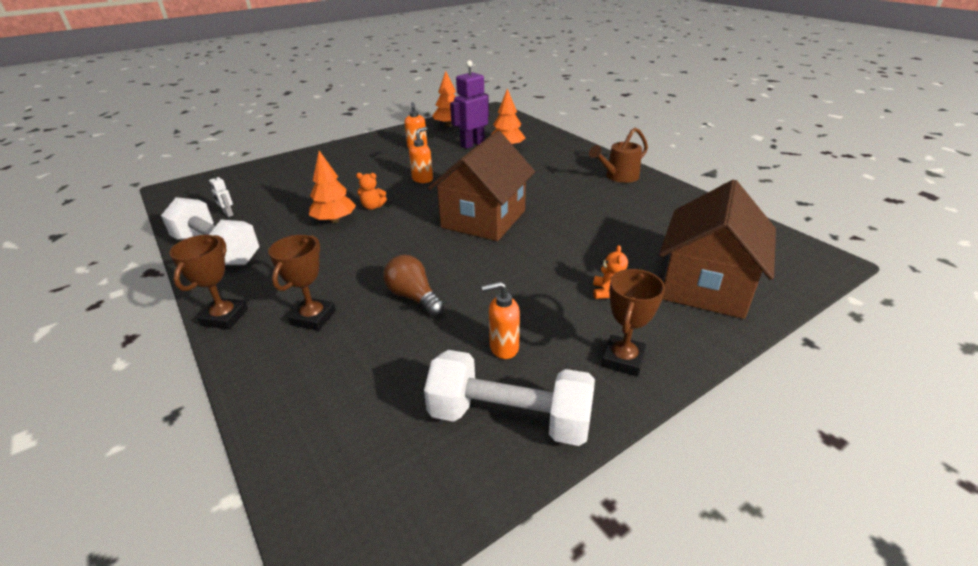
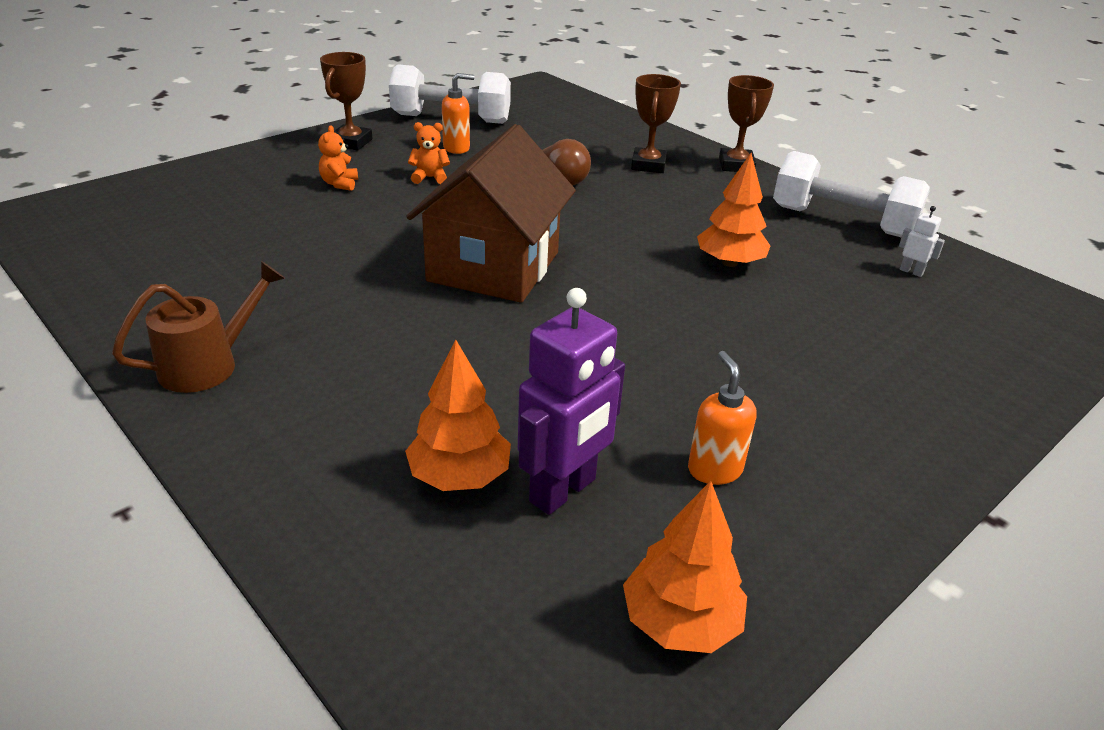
camera: 170 degrees right, 0 degrees up
(372, 207) = (689, 286): orange teddy bear -> orange teddy bear (430, 178)
(422, 179) = (636, 350): orange soap dispenser -> none
(706, 285) = (220, 189): brown house -> none

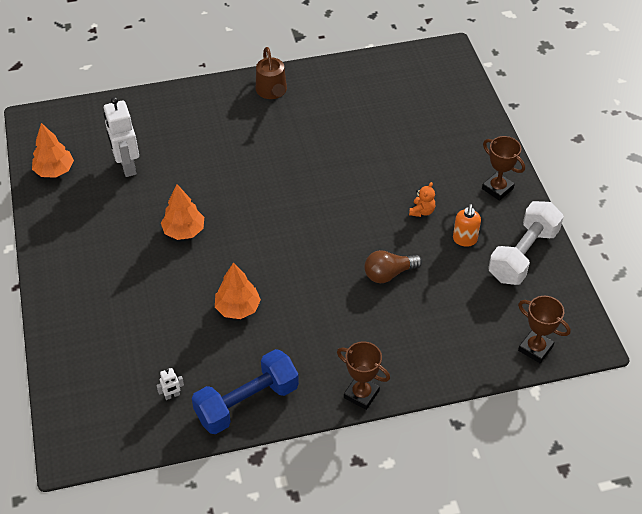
camera: 120 degrees right, 15 degrees up
(339, 184) = (432, 168): orange teddy bear -> none
(459, 476) = (156, 142): orange tree -> orange tree (184, 231)
(493, 267) = (296, 203): brown house -> none
(563, 491) = (127, 166): purple robot -> white robot
(648, 165) = (387, 337): brown trophy -> brown trophy (535, 348)
(714, 469) = (103, 213): orange soap dispenser -> none
(842, 222) = (247, 402): white dumbbell -> blue dumbbell

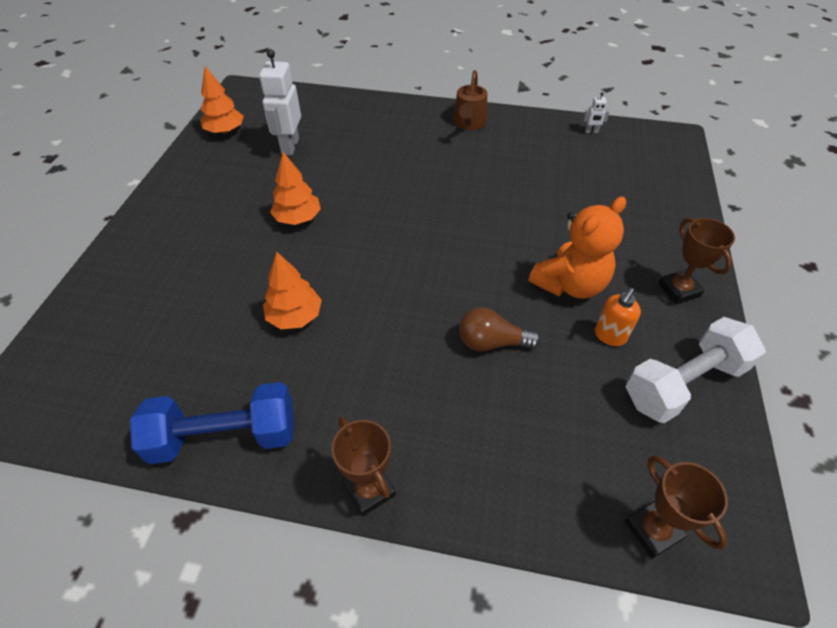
camera: 25 degrees right, 0 degrees up
(172, 395) = (152, 390): white robot -> white robot (591, 131)
(422, 211) = (570, 284): orange teddy bear -> orange teddy bear, size x2.23

